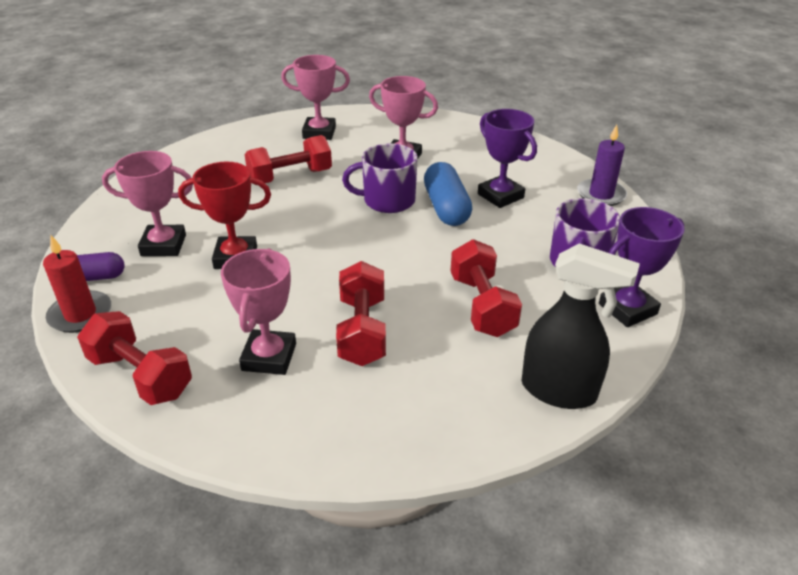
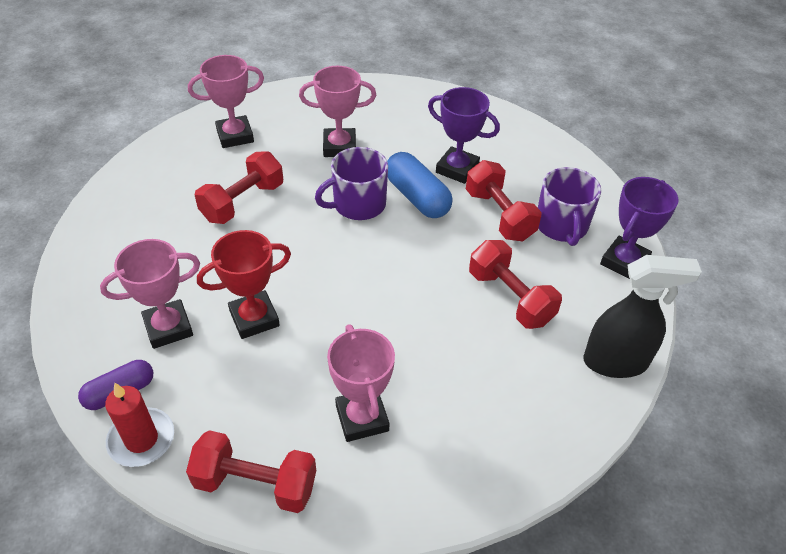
camera: 25 degrees left, 10 degrees up
(362, 331) = (426, 360): red dumbbell -> red dumbbell (499, 215)
(601, 195) = (541, 143): purple candle -> none

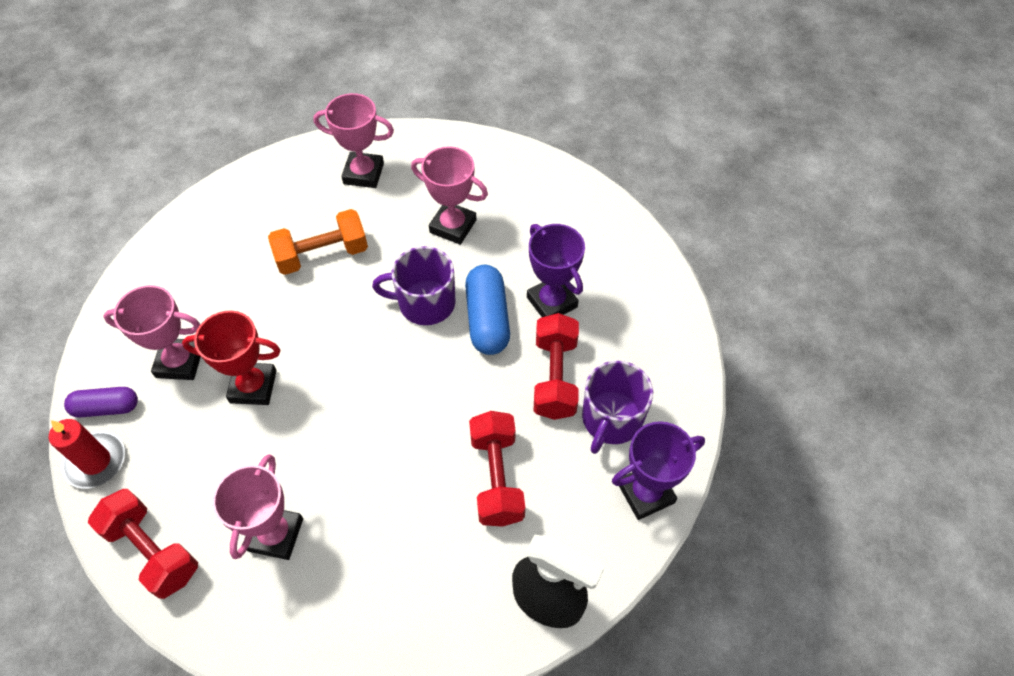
camera: 30 degrees right, 10 degrees up
(243, 202) = (322, 255): red dumbbell -> orange dumbbell

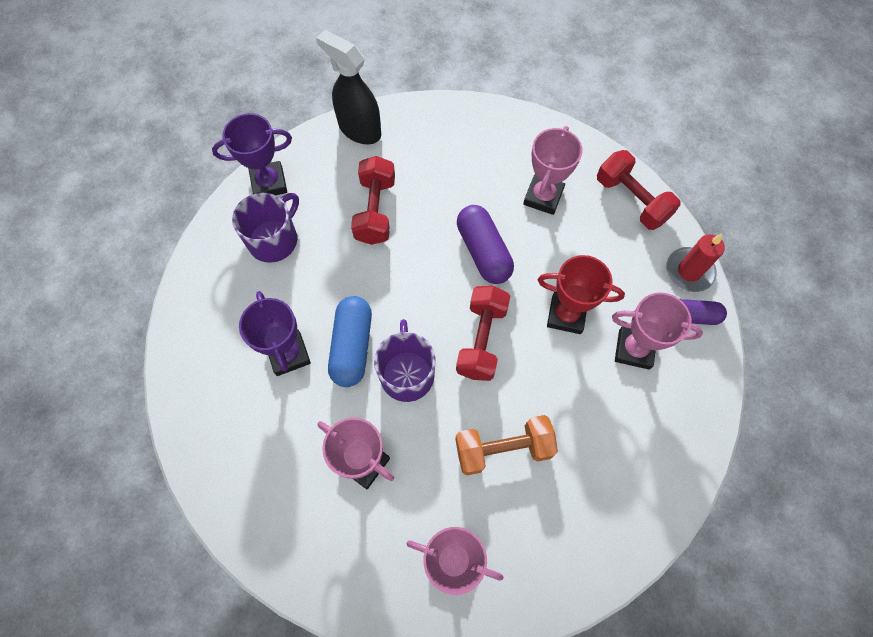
camera: 170 degrees left, 10 degrees up
(353, 445) = (483, 251): none -> purple capsule
(425, 303) = (407, 374): purple mug -> purple mug turned 105 degrees counterclockwise
(555, 377) = (308, 281): red dumbbell -> red dumbbell (481, 340)

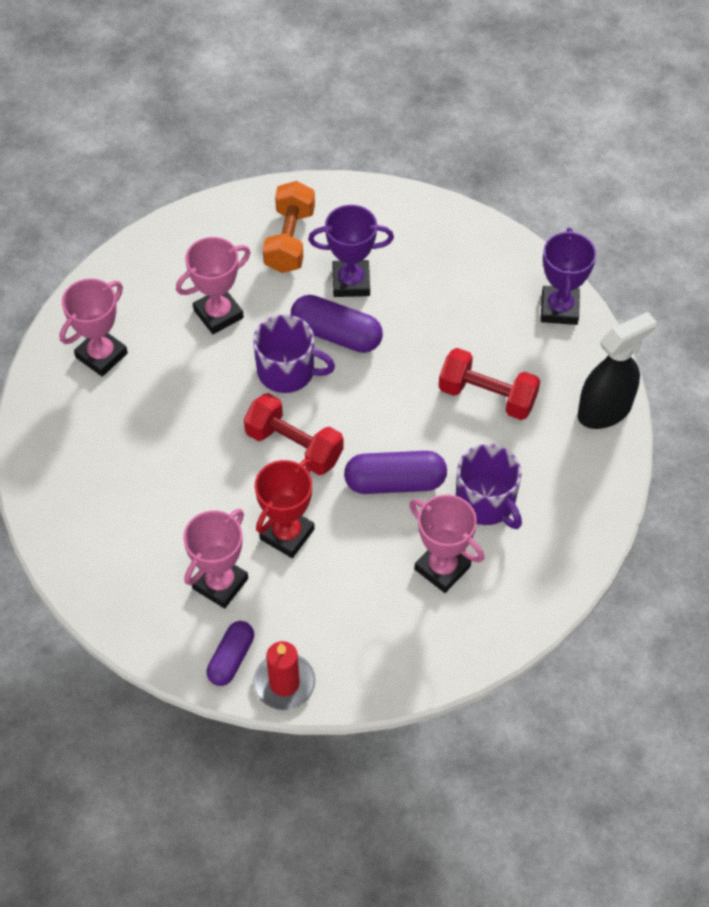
camera: 110 degrees right, 10 degrees down
(274, 239) = (485, 298): purple mug -> purple mug (486, 502)
(352, 346) = (336, 334): blue capsule -> purple capsule
(503, 448) = (177, 427): orange dumbbell -> orange dumbbell (290, 240)
(631, 200) = (401, 663): red dumbbell -> none

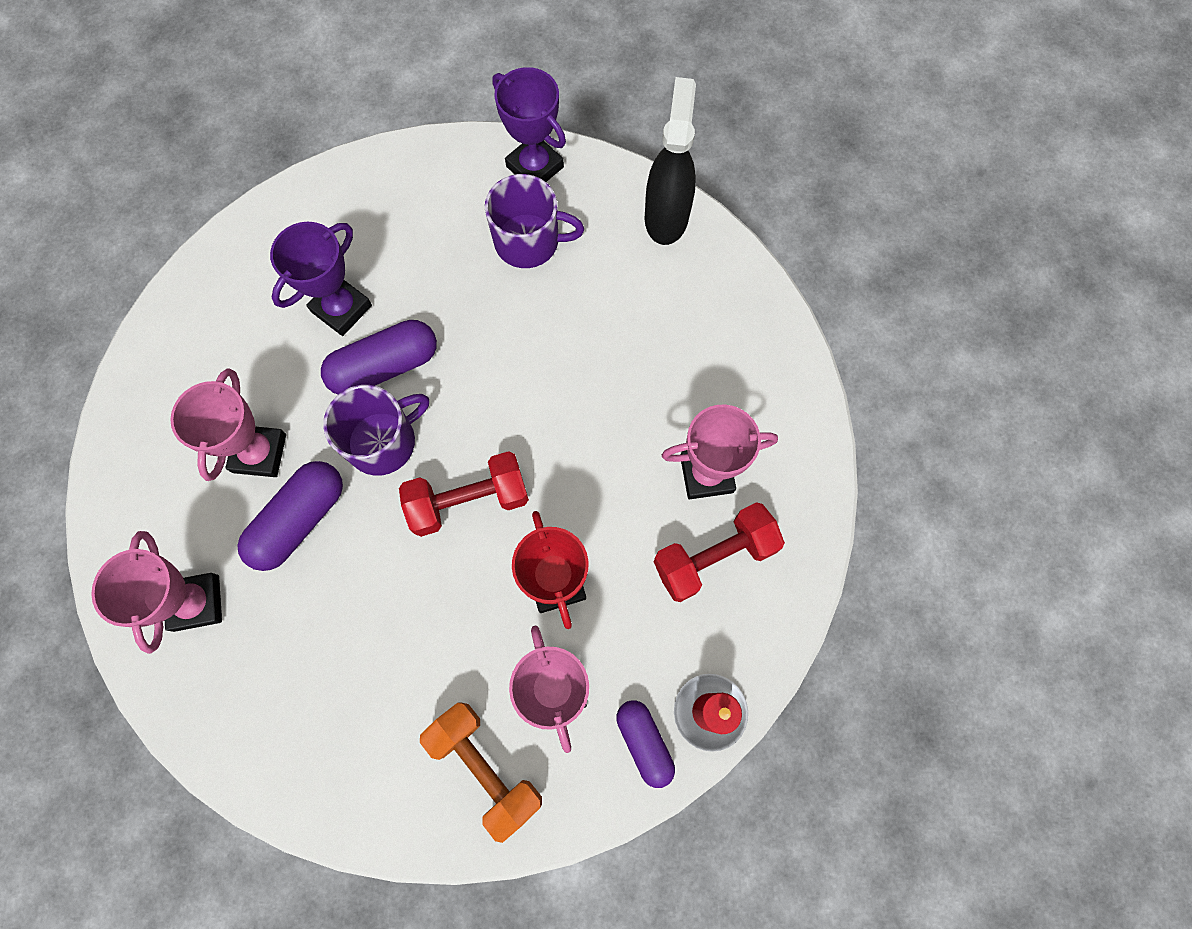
camera: 50 degrees left, 15 degrees up
(290, 240) = (242, 323): orange dumbbell -> orange dumbbell (485, 767)
(395, 482) = (585, 443): purple capsule -> purple capsule (299, 520)
(486, 502) = (672, 383): purple mug -> purple mug (529, 241)
(487, 396) = (568, 295): red dumbbell -> red dumbbell (713, 557)

